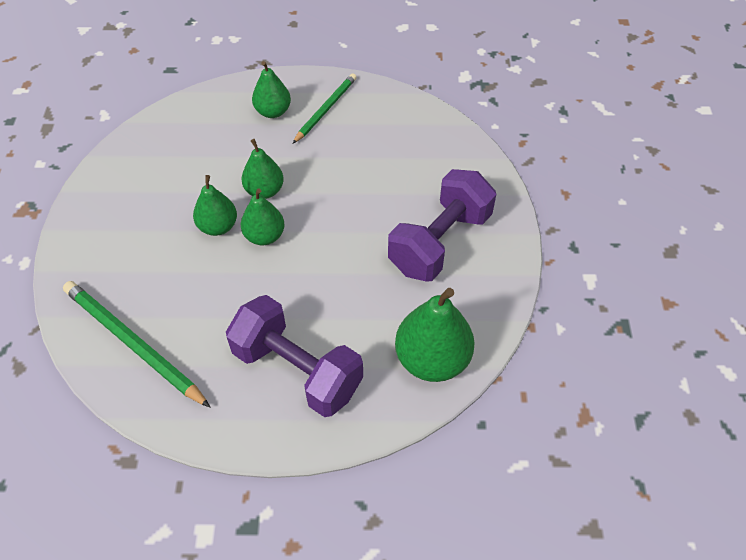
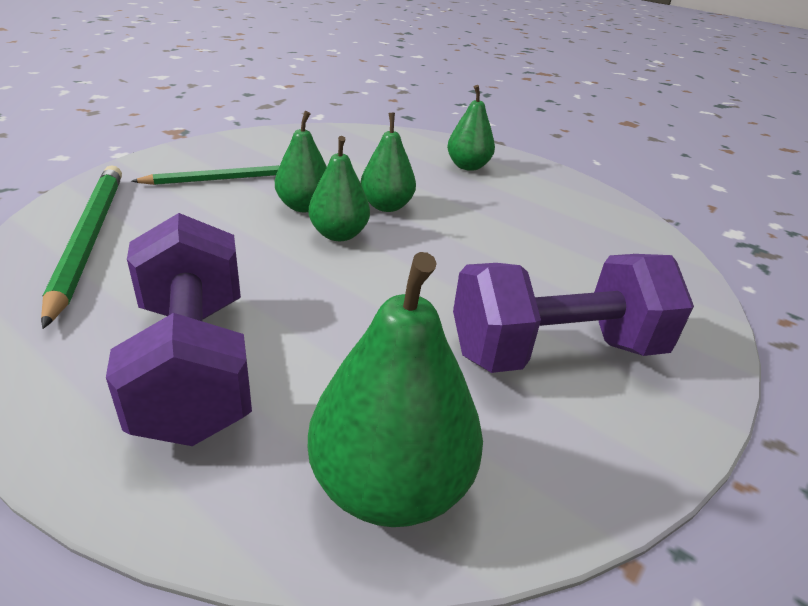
camera: 35 degrees right, 20 degrees down
(326, 109) = (527, 186): green pencil -> green pencil (221, 179)

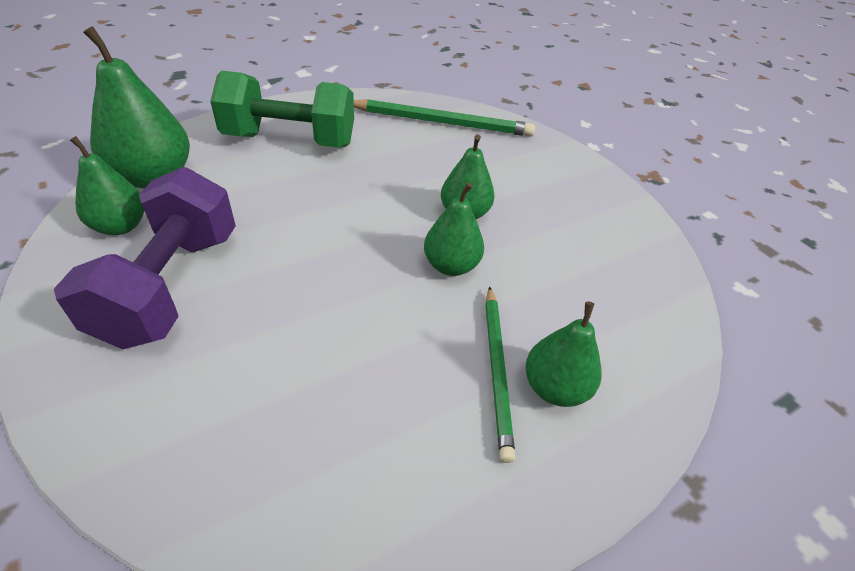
camera: 110 degrees right, 10 degrees up
(194, 366) = (290, 140): purple dumbbell -> green dumbbell
(221, 179) = (529, 180): green pencil -> green pencil (497, 369)
(339, 234) = (406, 221): green pear -> green pear (120, 226)

